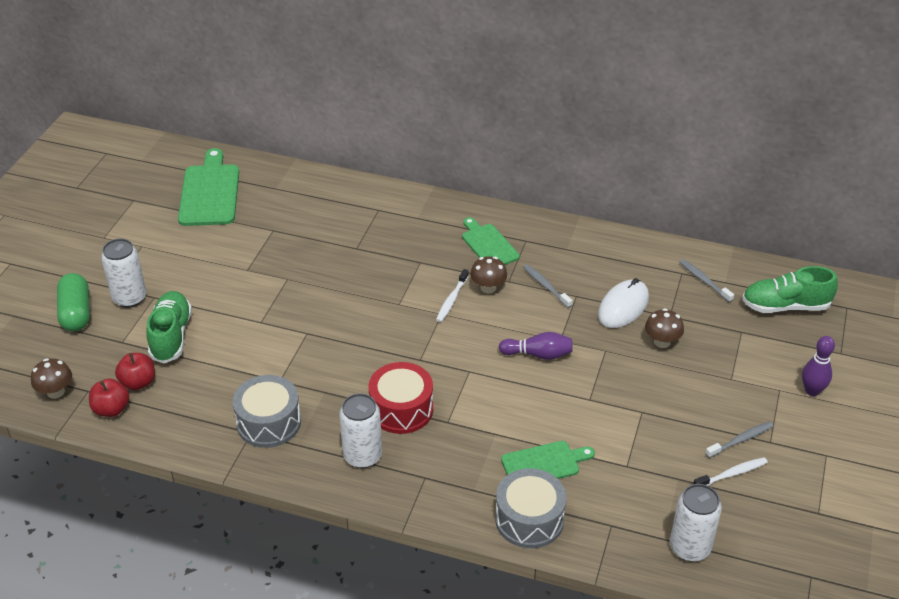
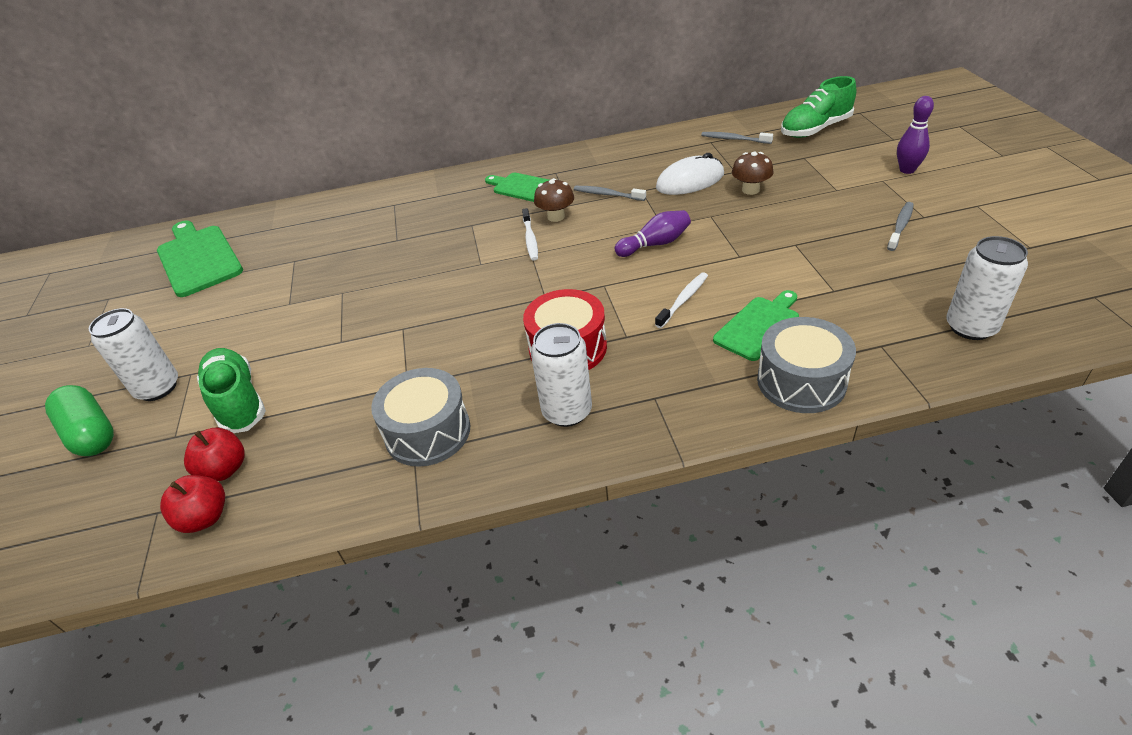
camera: 25 degrees left, 0 degrees up
(56, 392) = (108, 536): brown mushroom -> none
(623, 307) = (690, 181): white mouse -> white mouse turned 60 degrees clockwise
(731, 474) = (926, 253): white toothbrush -> white toothbrush (683, 300)

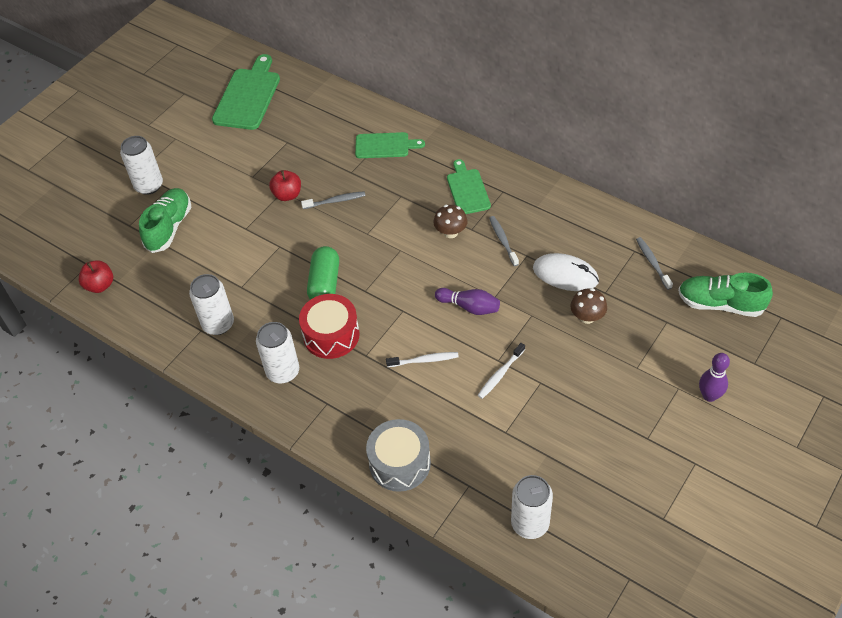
camera: 45 degrees right, 10 degrees up
(91, 433) = (103, 191): green capsule -> green capsule (325, 283)
(224, 469) = (129, 265): red apple -> red apple (287, 195)
(427, 432) = (218, 324): grey drum -> white can
(530, 239) = (414, 238): white toothbrush -> white toothbrush (500, 374)
(758, 326) = (432, 413): green cutting board -> green cutting board (385, 145)
(900, 226) = (620, 430): grey toothbrush -> grey toothbrush (335, 201)

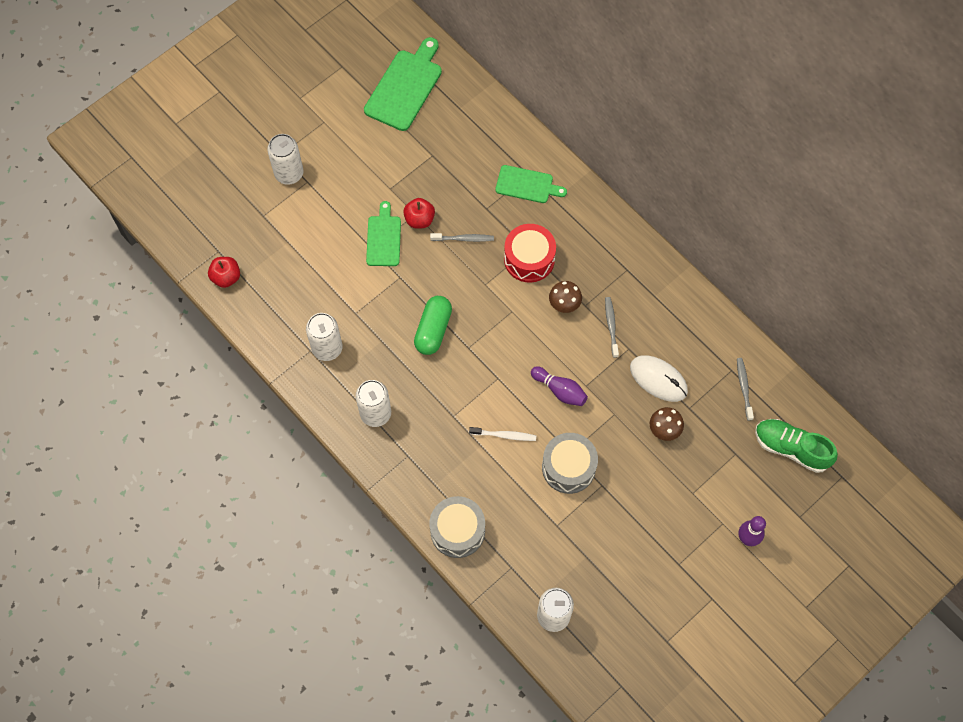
camera: 10 degrees right, 15 degrees up
(169, 227) = (300, 228): green shoe -> none
(331, 335) = (427, 387): red drum -> red drum (529, 259)
(467, 190) = (593, 259): green cutting board -> green cutting board (383, 238)
(500, 374) = (568, 467): white toothbrush -> grey drum

